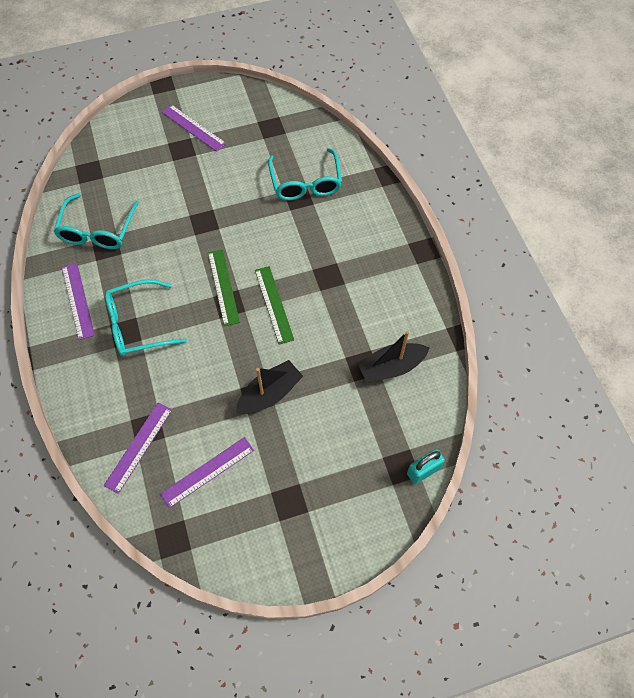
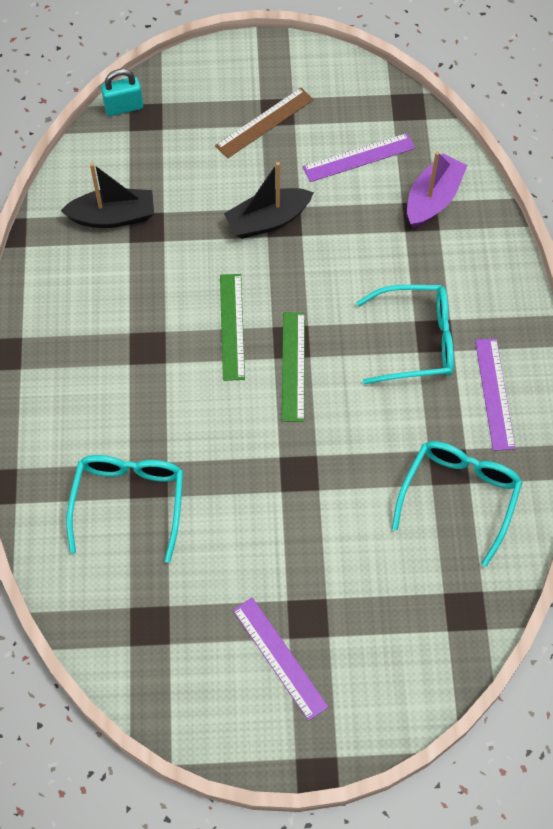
camera: 165 degrees left, 0 degrees up
(138, 447) = (433, 199): purple ruler -> purple boat
(297, 487) = (264, 122): none -> brown ruler

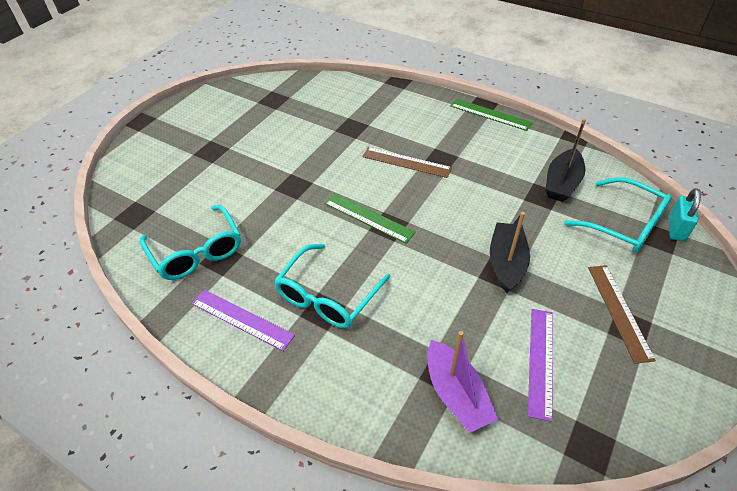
camera: 125 degrees right, 15 degrees down
(129, 502) = (346, 116): turquoise glasses -> turquoise glasses (624, 224)
(177, 379) = (406, 162): none -> brown ruler
(232, 326) = (425, 202): green ruler -> green ruler (490, 114)
(279, 658) = (205, 133): purple ruler -> none

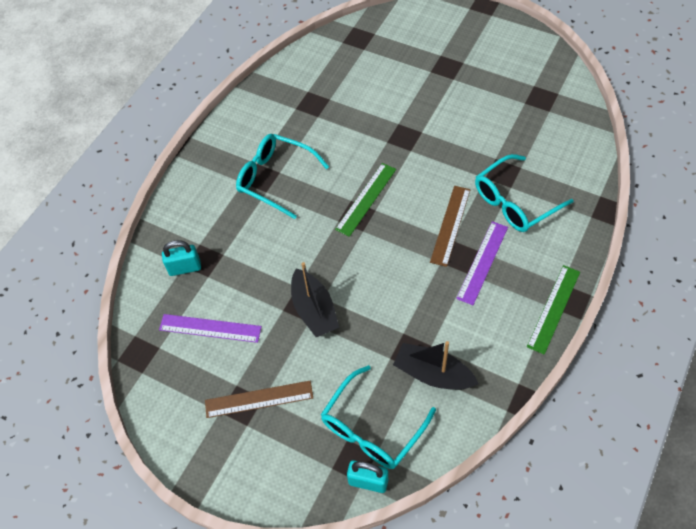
camera: 90 degrees right, 10 degrees up
(197, 252) = (319, 87): turquoise glasses -> turquoise glasses (515, 202)
(242, 319) = (253, 129): purple ruler -> purple ruler (482, 262)
(456, 394) = (185, 268): purple boat -> turquoise padlock
(506, 263) = (314, 310): black boat -> black boat turned 60 degrees clockwise

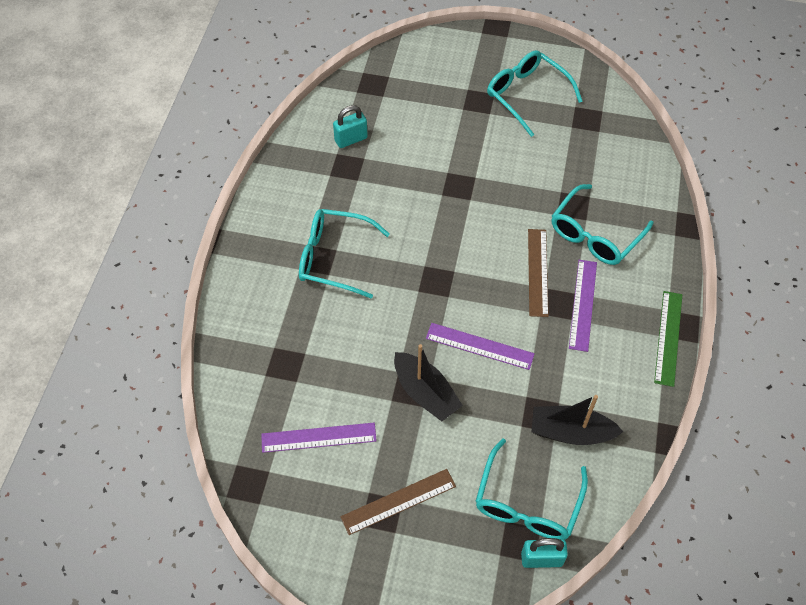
camera: 20 degrees left, 0 degrees up
(185, 268) = (267, 377): turquoise padlock -> turquoise padlock (351, 139)
(366, 199) = (440, 261): green ruler -> none
(376, 279) = (479, 346): none -> purple ruler
(492, 69) = (527, 95): none -> turquoise glasses

